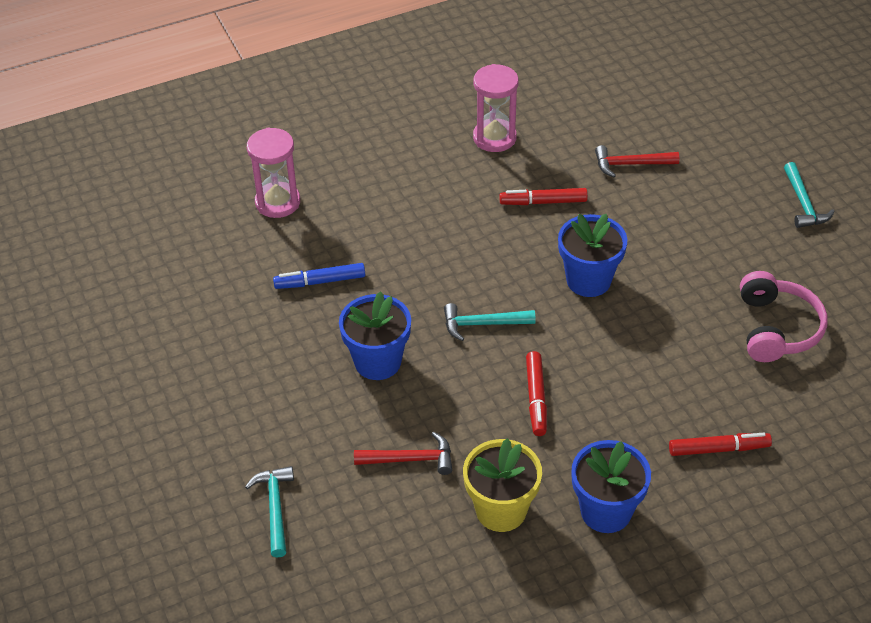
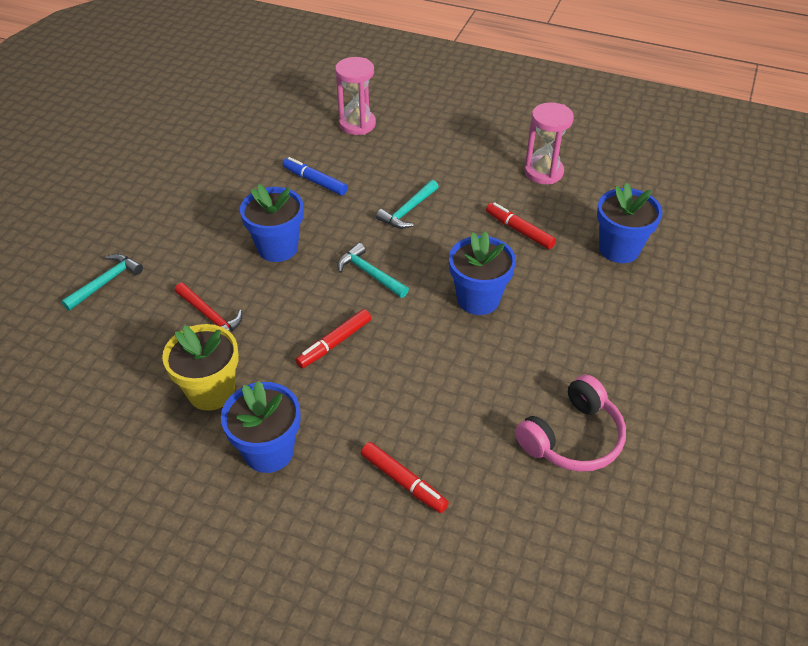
camera: 45 degrees right, 0 degrees up
(631, 164) = (619, 249): red hammer -> blue flower pot
(803, 203) = (726, 368): turquoise hammer -> turquoise hammer (408, 210)

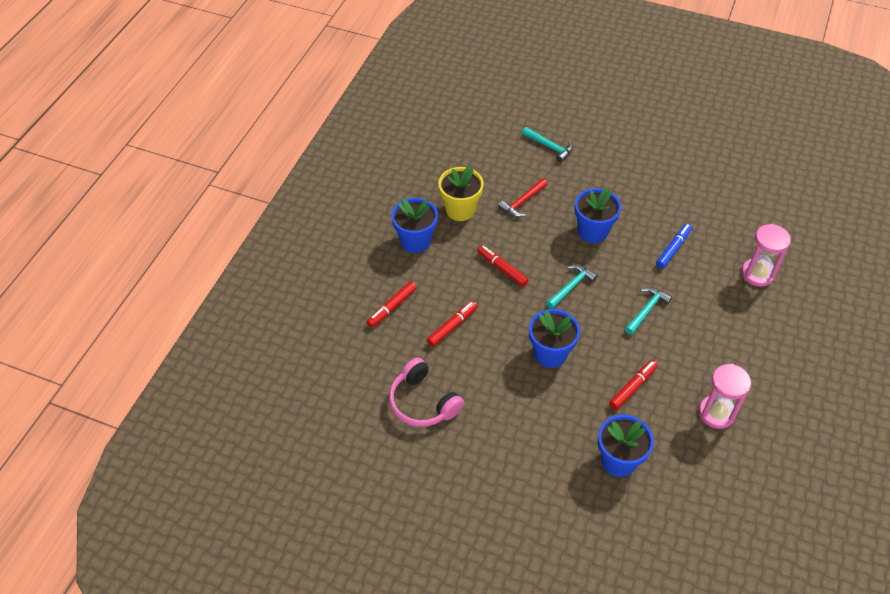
camera: 90 degrees right, 5 degrees up
(408, 210) = (646, 310): turquoise hammer -> turquoise hammer turned 90 degrees clockwise
(438, 402) = (452, 326): none -> red marker

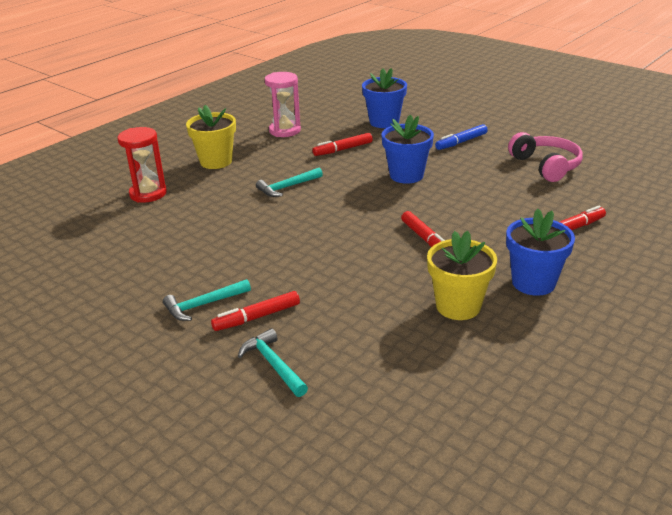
camera: 160 degrees left, 20 degrees down
(452, 326) = (503, 205): red marker -> red marker (257, 317)
(522, 202) = (362, 299): red hammer -> none
(571, 287) = (353, 213): turquoise hammer -> turquoise hammer (204, 305)
(592, 231) = (291, 253): blue flower pot -> none
(673, 249) = (211, 224): blue marker -> blue marker (461, 142)
(741, 336) = (216, 161): none -> yellow flower pot
(757, 274) = (148, 194): pink hourglass -> red hourglass

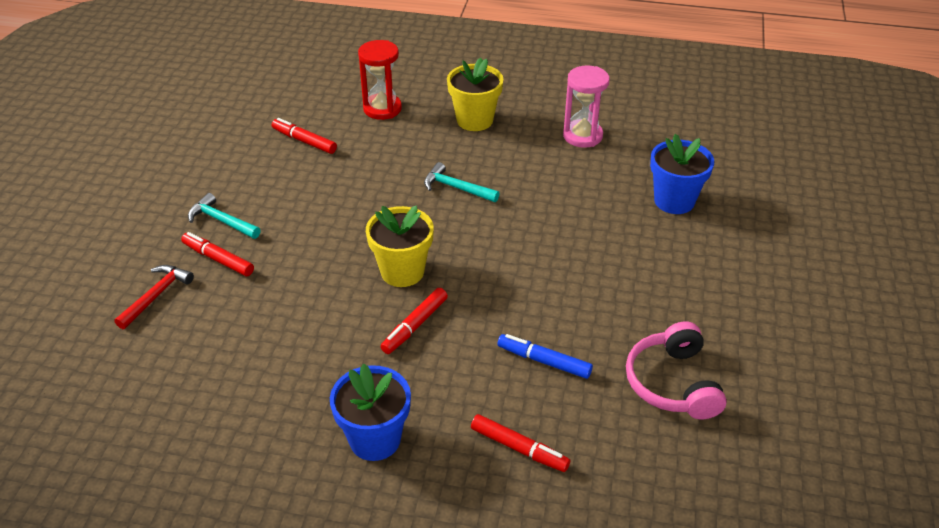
camera: 60 degrees right, 10 degrees up
(273, 364) = (156, 296): turquoise hammer -> red hammer
(343, 149) = (573, 194): red marker -> red marker (304, 141)
(406, 175) = (549, 265): blue flower pot -> none
(458, 306) = (299, 389): yellow flower pot -> yellow flower pot (402, 271)
(461, 142) = (676, 284): blue marker -> blue marker (544, 361)
(545, 166) = (673, 383): pink headphones -> pink headphones turned 135 degrees clockwise

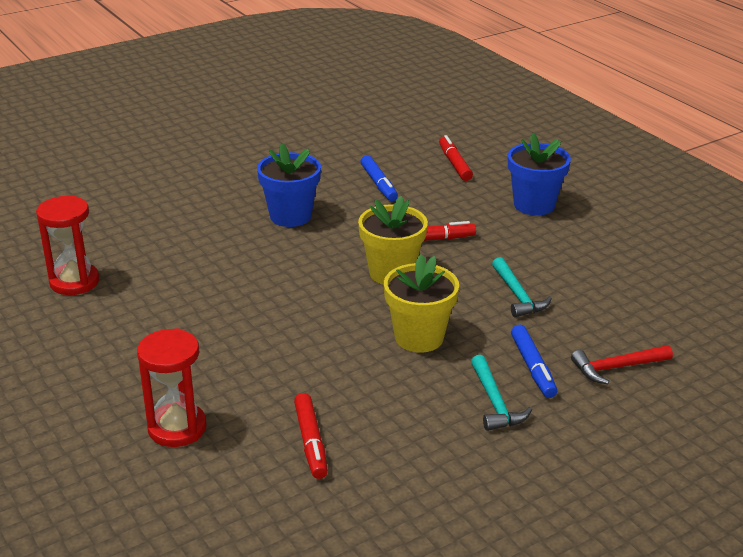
camera: 135 degrees left, 10 degrees down
(218, 259) = (532, 367): red marker -> blue marker
(456, 188) = (251, 305): turquoise hammer -> turquoise hammer (517, 295)
(474, 120) = (122, 354): yellow flower pot -> yellow flower pot (419, 337)
(582, 136) = (74, 282): pink hourglass -> red hourglass
(673, 383) = (326, 143): pink headphones -> none
(674, 201) = (125, 205): blue flower pot -> blue flower pot (290, 216)

